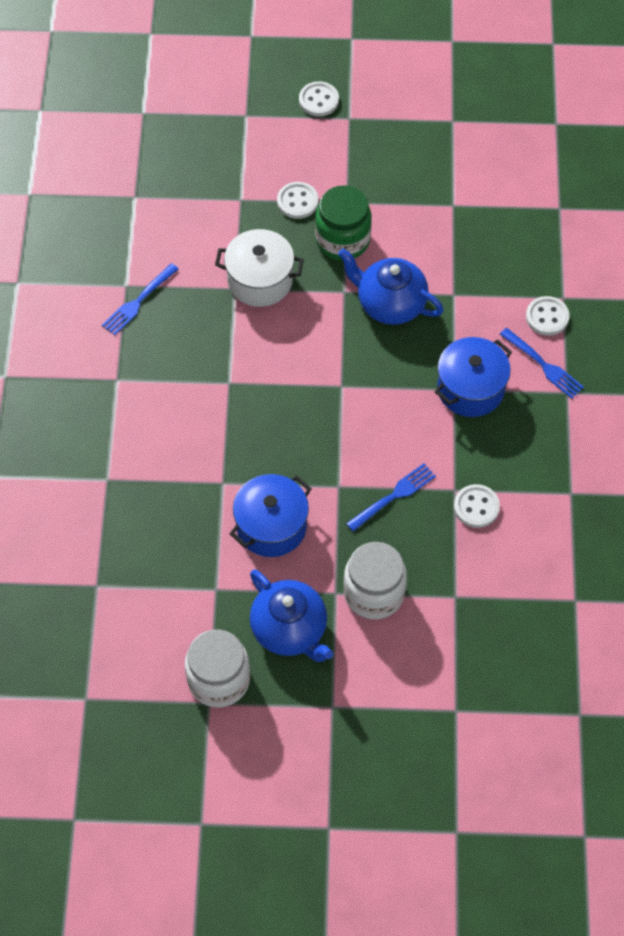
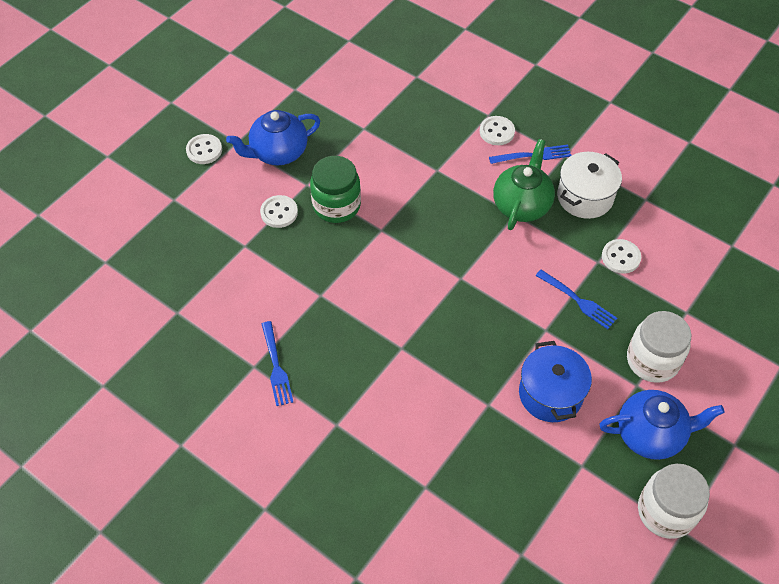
camera: 55 degrees left, 5 degrees down
(260, 280) = (327, 275): white pot -> white pot (585, 197)
(390, 304) = (414, 209): blue teapot -> blue teapot (278, 152)
(393, 496) = (578, 300): blue fork -> blue fork turned 135 degrees clockwise
(470, 389) = (521, 205): blue pot -> green teapot

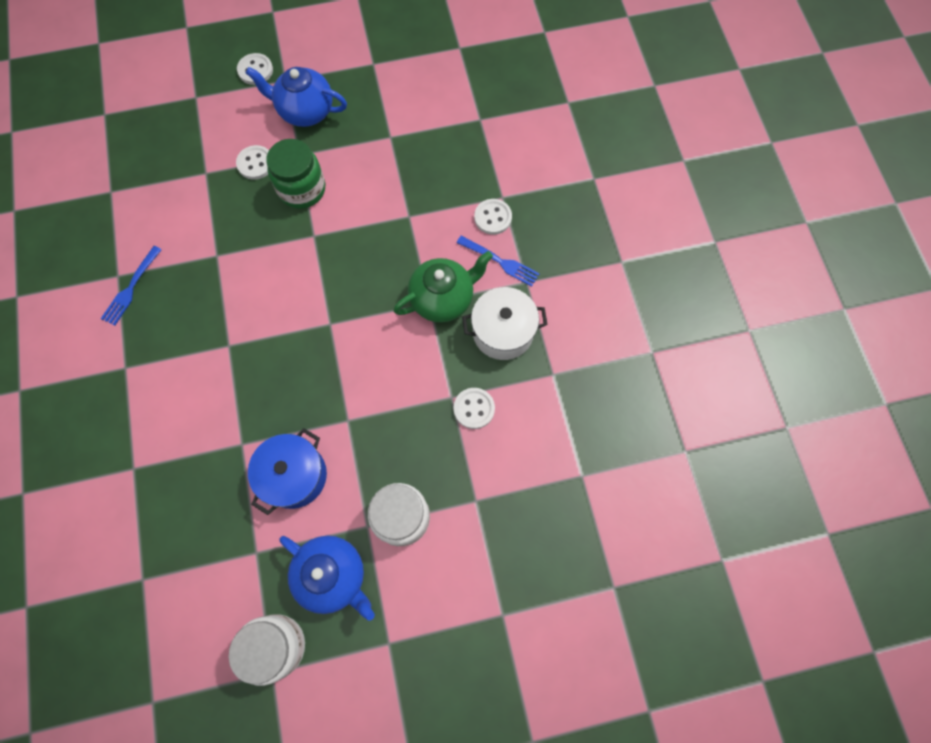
camera: 40 degrees right, 15 degrees up
(578, 300) = (398, 417): blue fork -> none

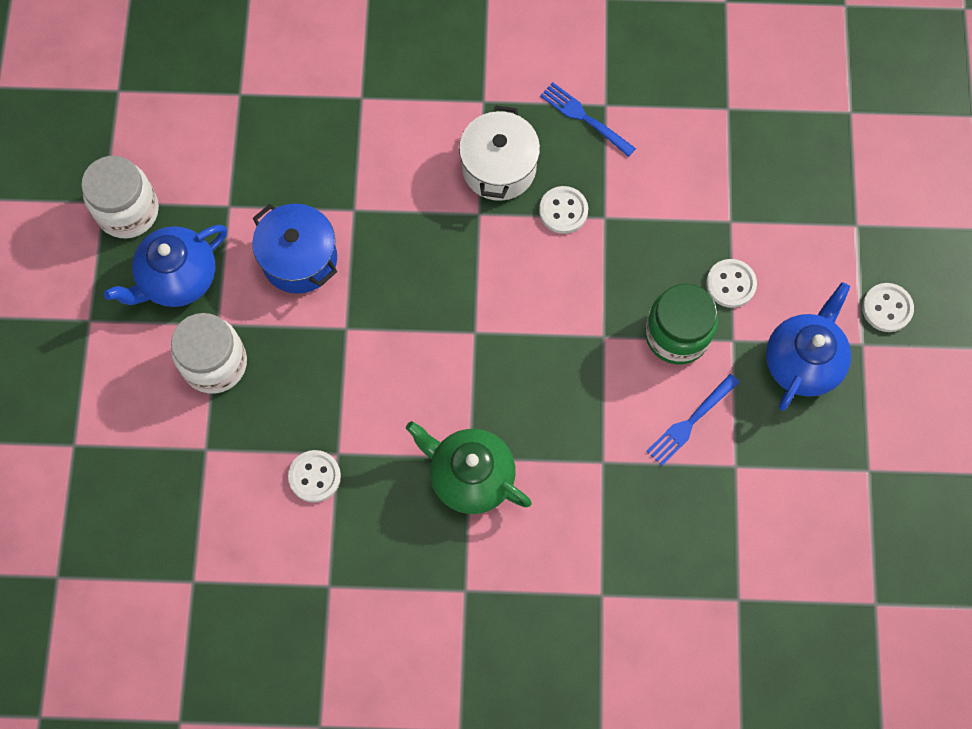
camera: 105 degrees right, 0 degrees up
(443, 299) = (470, 476): green teapot -> green teapot turned 135 degrees clockwise
(493, 217) = (572, 573): white button -> white button (563, 211)
(500, 262) = (503, 564): blue fork -> blue fork (690, 422)
(503, 332) = (403, 540): white pot -> white pot (499, 168)

